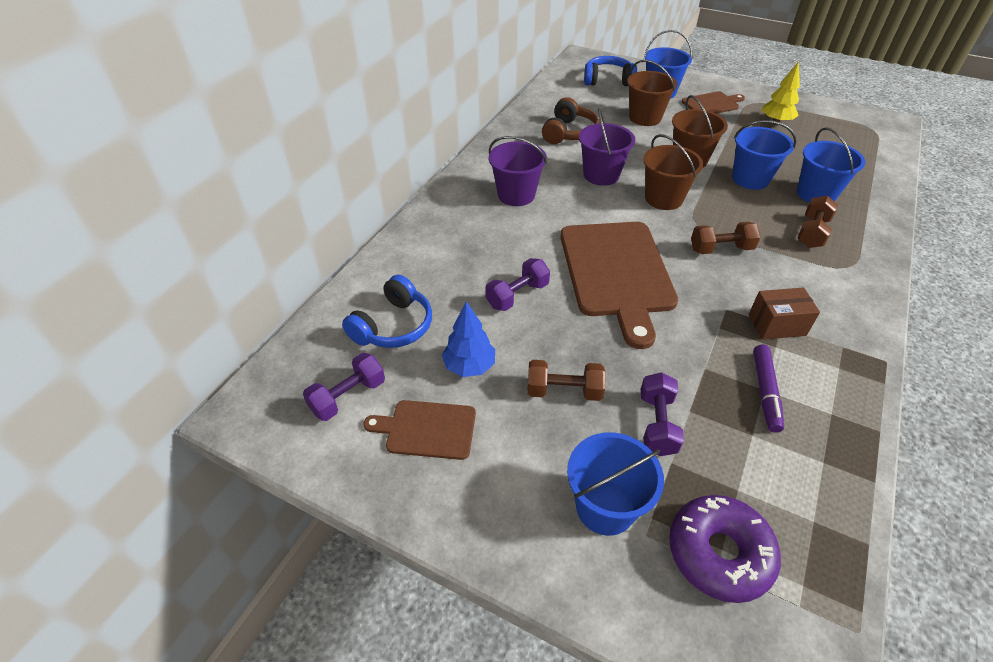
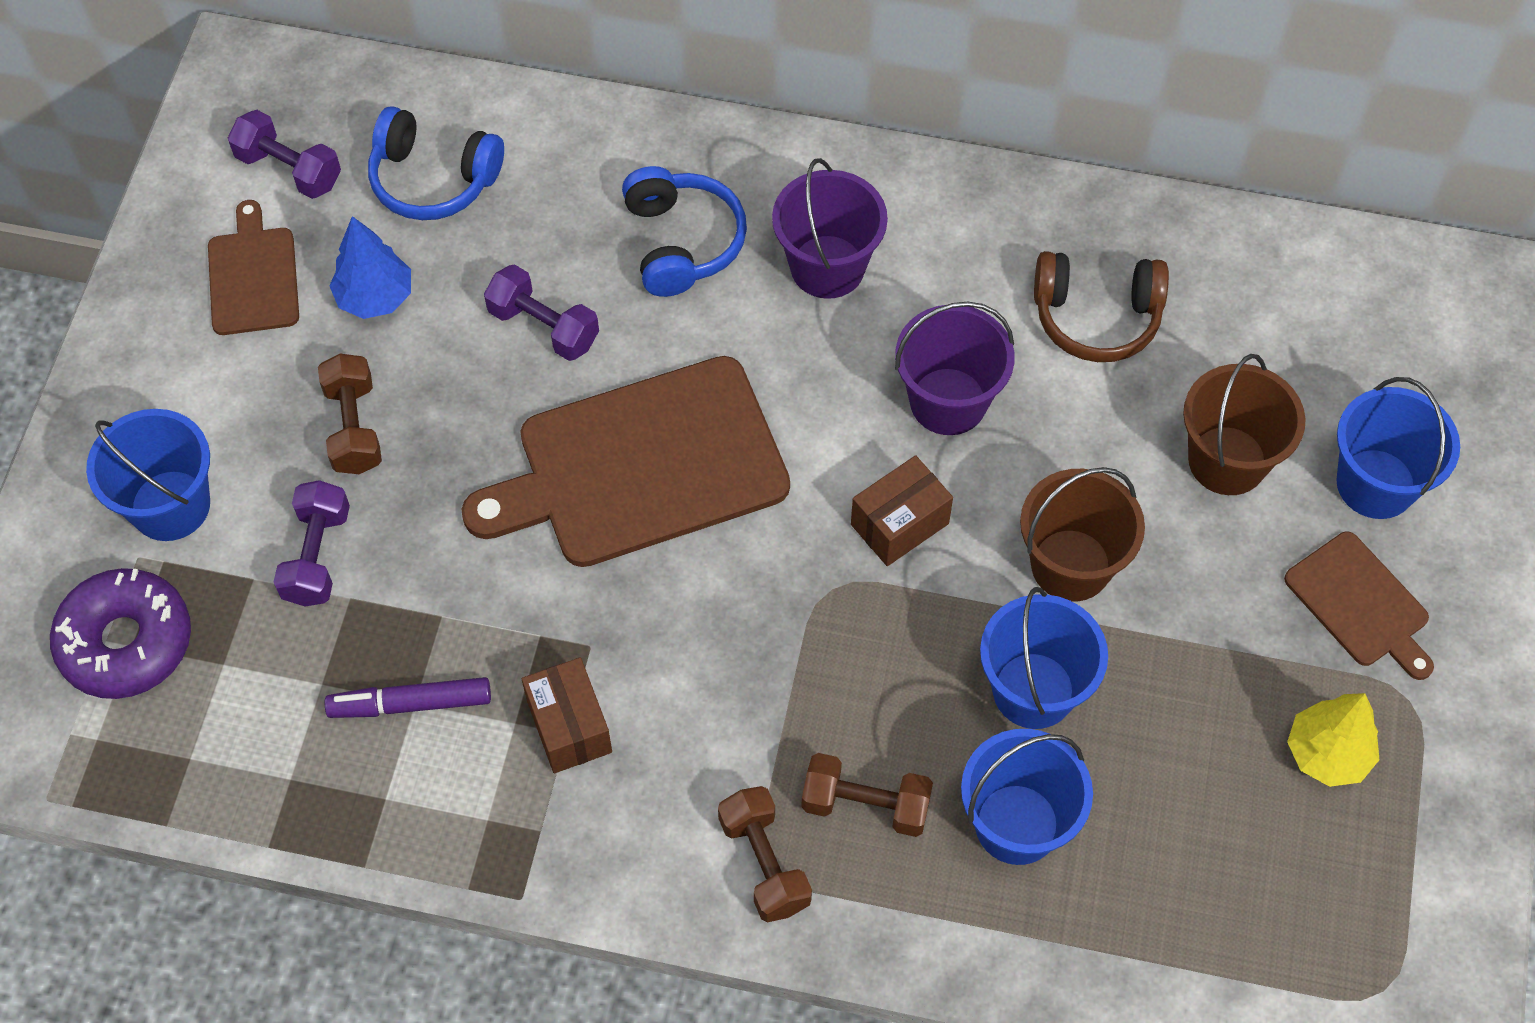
camera: 75 degrees right, 15 degrees up
(608, 80) = (1387, 360): blue headphones -> blue headphones (681, 242)
(657, 424) = (317, 556): purple dumbbell -> purple dumbbell turned 75 degrees counterclockwise
(663, 198) = (899, 524): brown bucket -> brown box
(721, 249) = (760, 634): brown dumbbell -> brown dumbbell (764, 863)

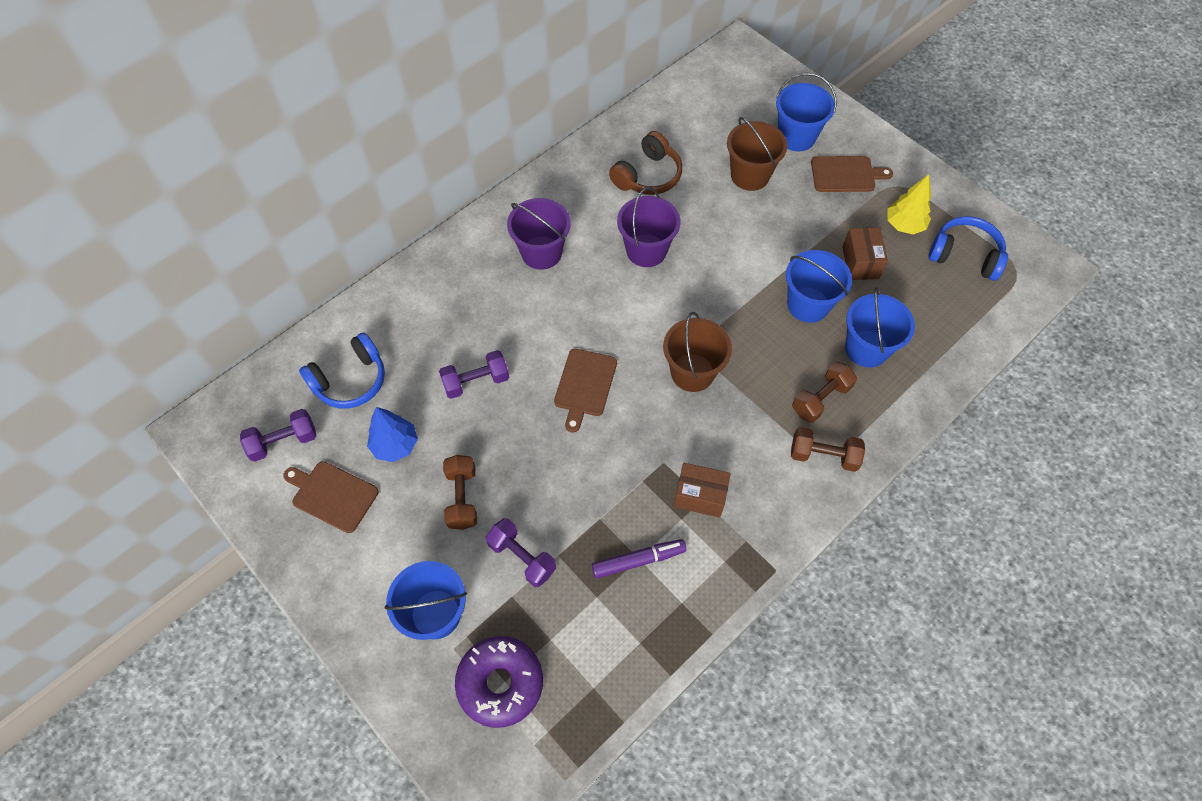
camera: 55 degrees left, 0 degrees up
(354, 427) = (462, 498): brown dumbbell -> brown dumbbell turned 60 degrees clockwise
(411, 704) = (638, 560): purple marker -> purple marker turned 135 degrees counterclockwise
(641, 466) = (584, 385): brown cutting board -> brown cutting board, size x0.51
(681, 242) = (479, 299): blue headphones -> blue headphones (964, 256)
(899, 524) = (693, 304): brown box -> brown box (860, 263)
(1071, 565) = (758, 256): brown bucket -> brown bucket (692, 372)

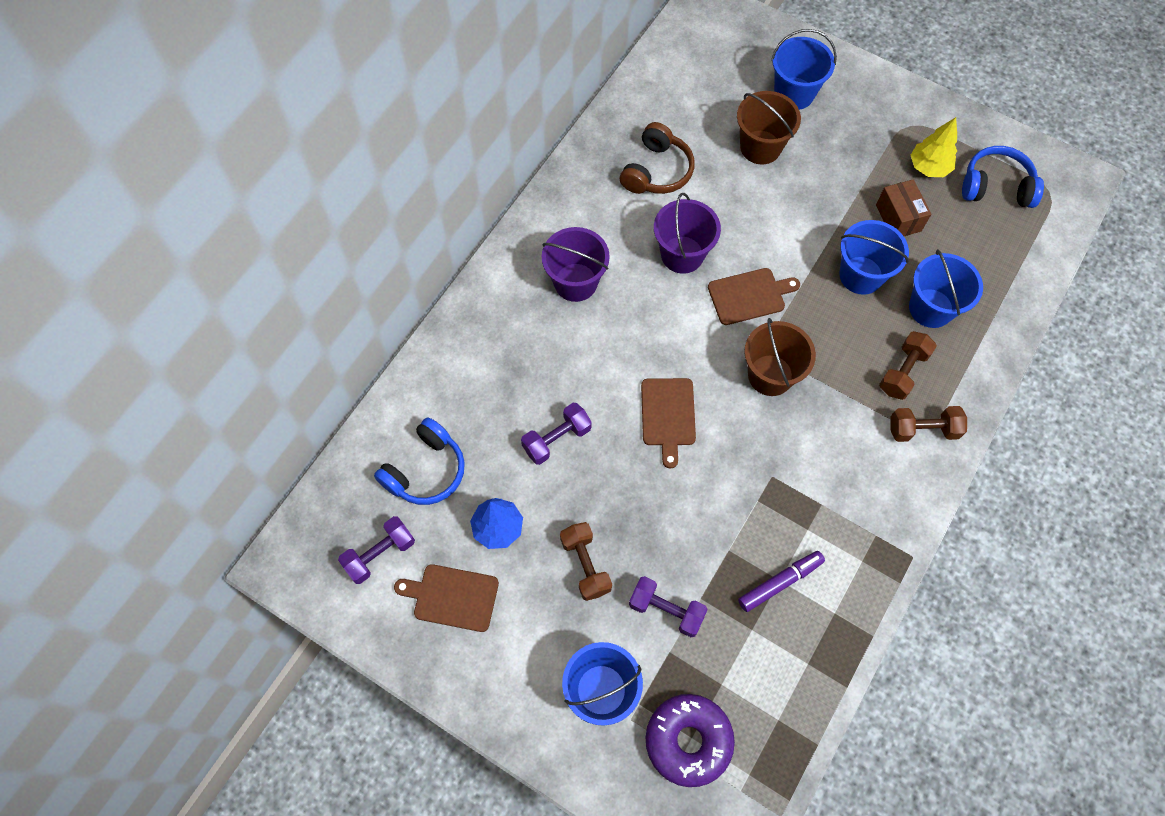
camera: 15 degrees left, 5 degrees up
(700, 496) = (818, 502): brown box -> none
(846, 174) = (856, 124): brown cutting board -> brown cutting board (749, 296)

